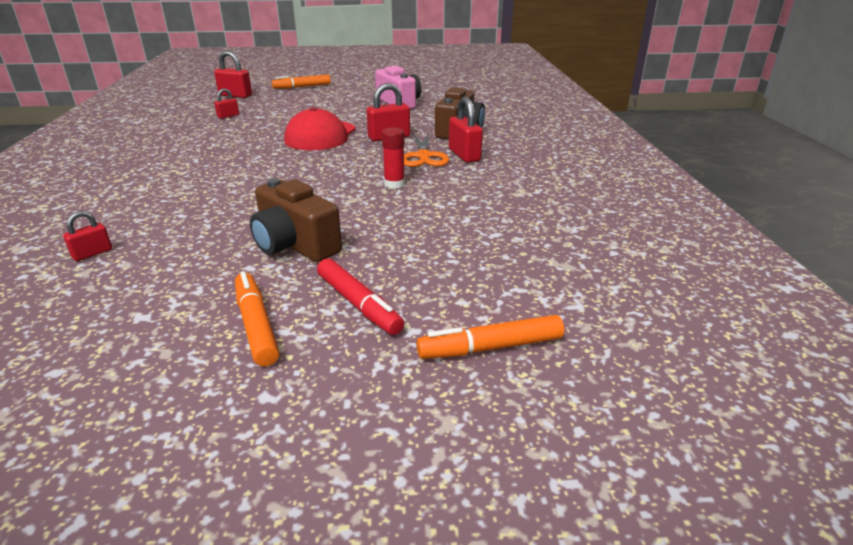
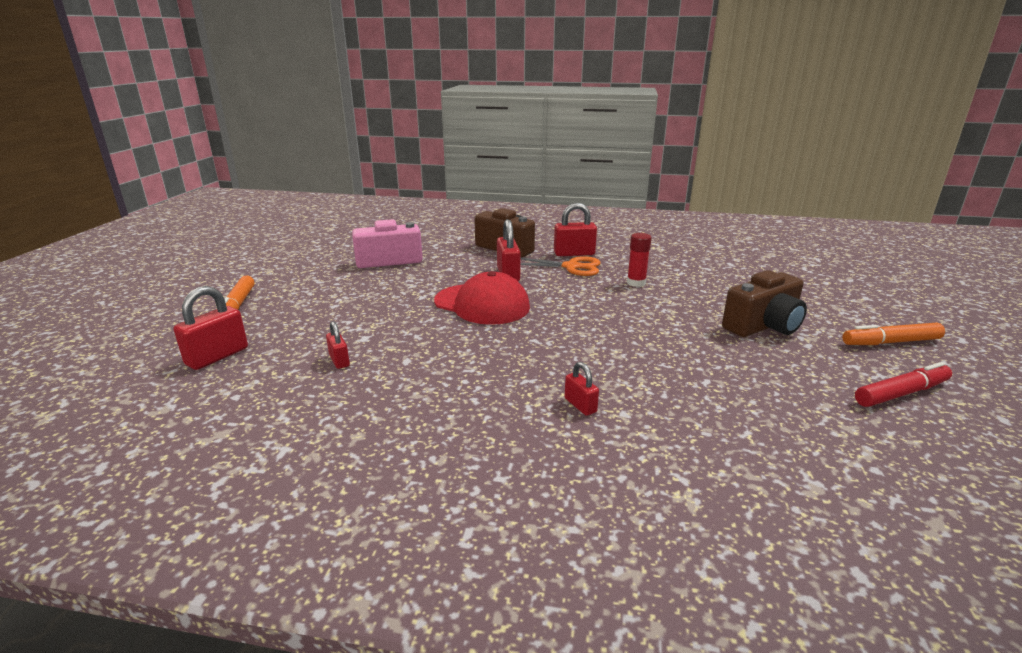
camera: 75 degrees left, 5 degrees down
(92, 253) = (810, 427): red padlock -> red padlock (580, 405)
(359, 304) = (844, 309): red marker -> red marker (901, 393)
(490, 347) = (872, 281): orange marker -> none

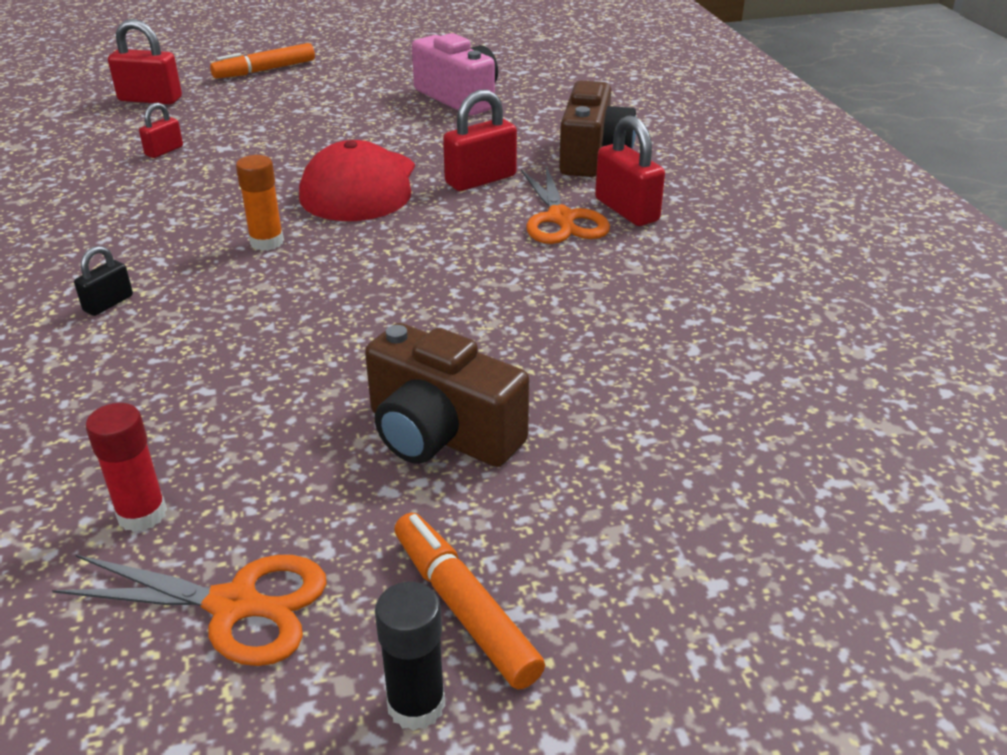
camera: 65 degrees right, 10 degrees up
(533, 341) = (267, 242): none -> orange glue stick
(580, 405) = (108, 303): red padlock -> black padlock
(636, 283) = (541, 285): red glue stick -> red glue stick (142, 514)
(901, 393) = (235, 605): red marker -> orange scissors
(952, 361) = (416, 704): none -> black glue stick

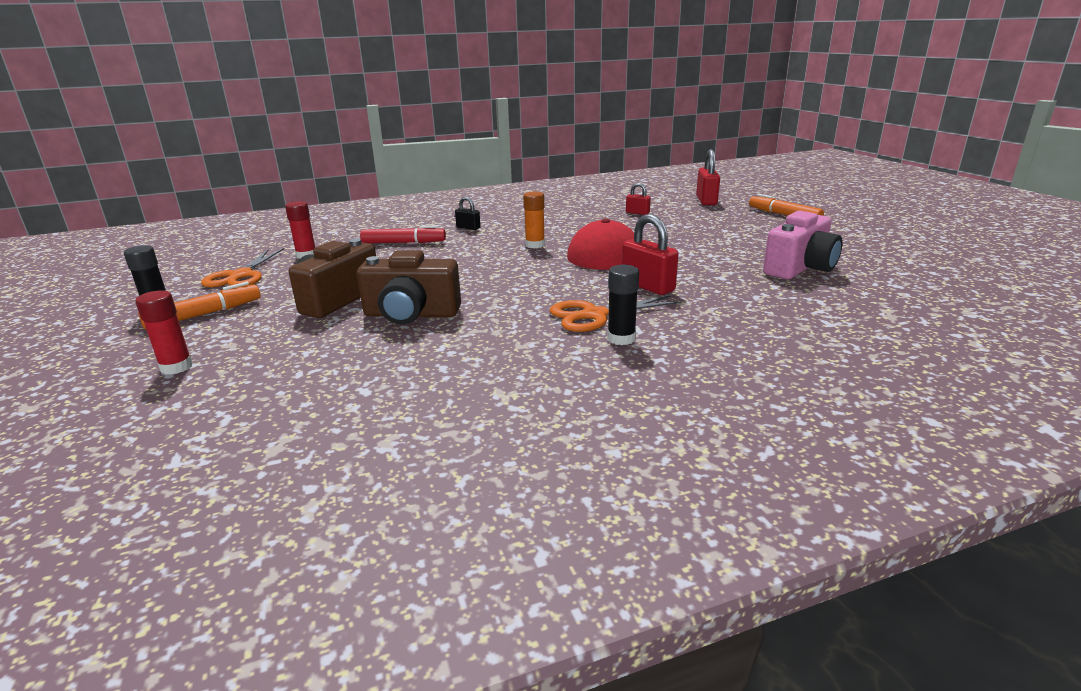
camera: 85 degrees right, 10 degrees down
(150, 378) = (403, 243): none -> red marker
(592, 155) = (724, 321): brown camera -> brown camera (411, 314)
(626, 210) = (621, 338): red padlock -> black glue stick
(695, 580) = (176, 367): none -> red glue stick

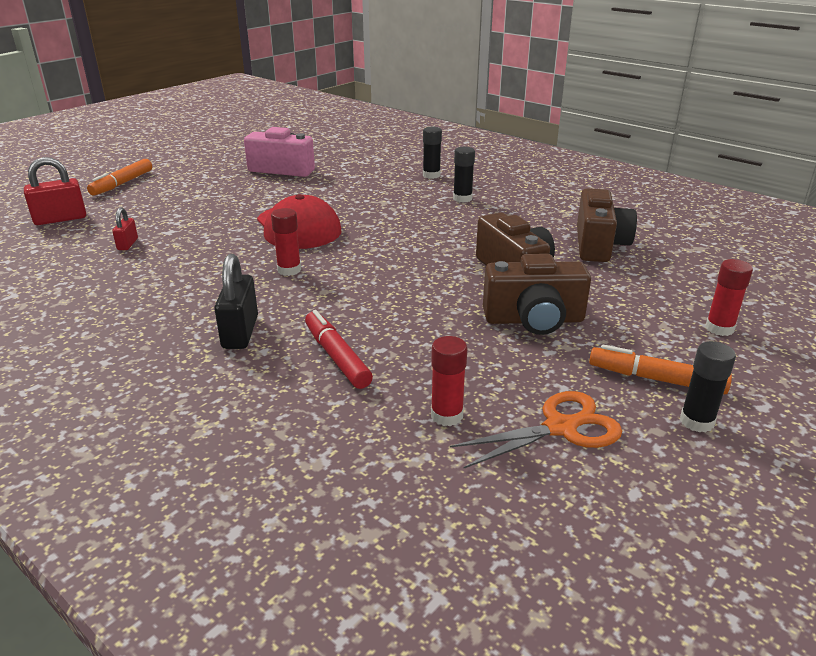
camera: 120 degrees left, 5 degrees up
(392, 377) = (599, 245): none -> brown camera
(468, 228) = (240, 332): black padlock -> black padlock, size x1.76
(535, 245) = (289, 270): orange glue stick -> red glue stick
(594, 315) = (437, 211): orange scissors -> none
(647, 286) = (364, 205): red padlock -> none
(730, 341) = (431, 175): none -> black glue stick

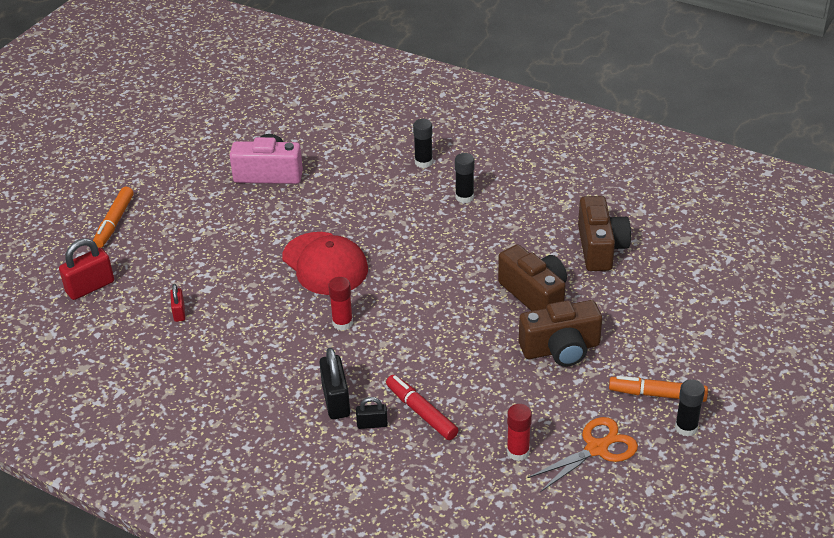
camera: 10 degrees left, 10 degrees up
(269, 360) = (372, 424): none -> black padlock
(719, 328) = (701, 335): red glue stick -> none

